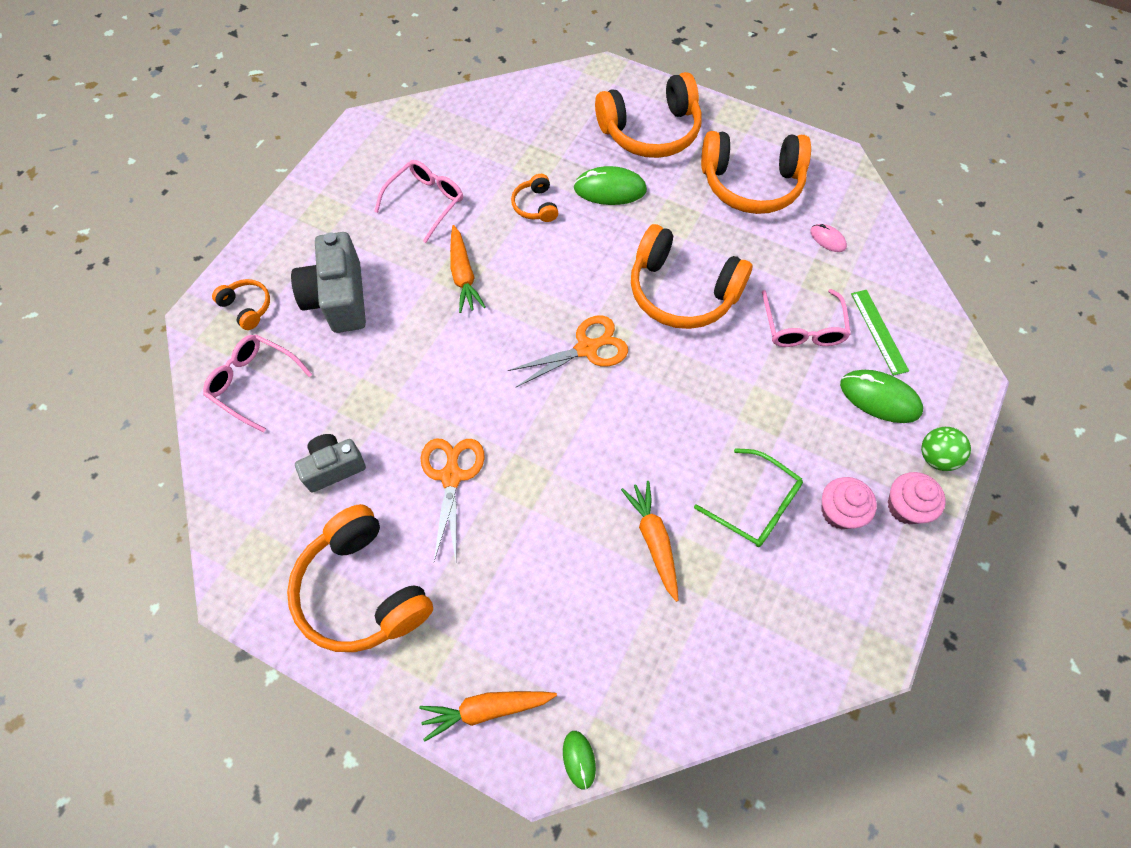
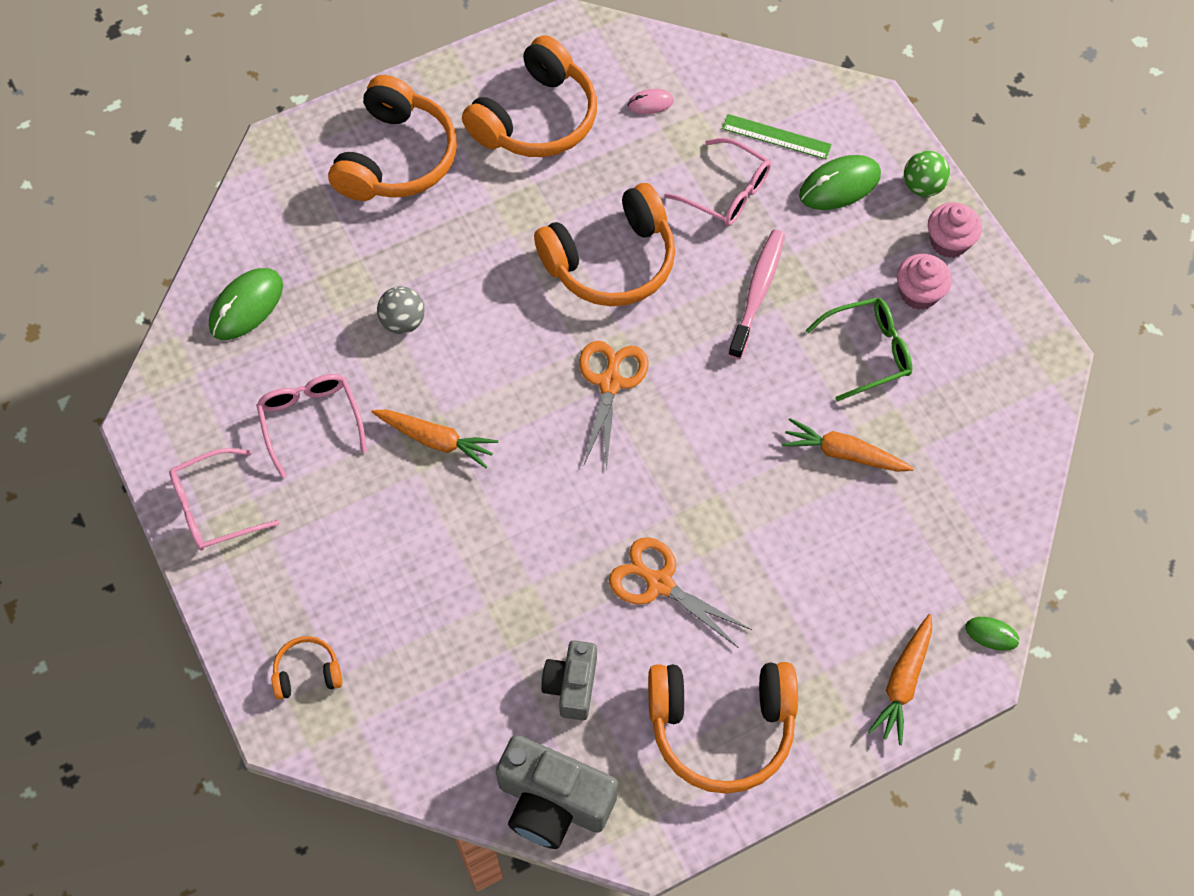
camera: 55 degrees left, 0 degrees up
(254, 383) = (412, 713): pink glasses -> pink glasses (214, 508)
(338, 298) = (369, 575): grey camera -> grey camera (553, 802)
(535, 206) = (403, 321): orange headphones -> grey ball
(610, 189) = (439, 242): green mouse -> green mouse (246, 306)
(739, 397) = (758, 292): none -> pink toothbrush

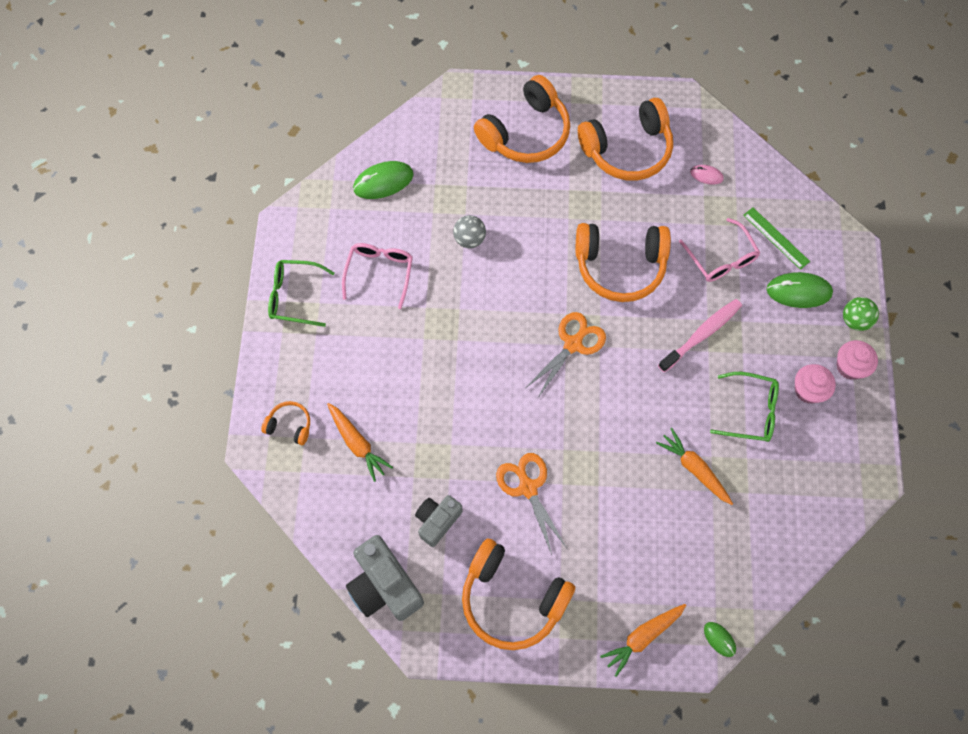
camera: 30 degrees right, 5 degrees up
(214, 508) = (294, 296): pink glasses -> green glasses
(436, 440) = (446, 324): orange carrot -> orange carrot (357, 443)

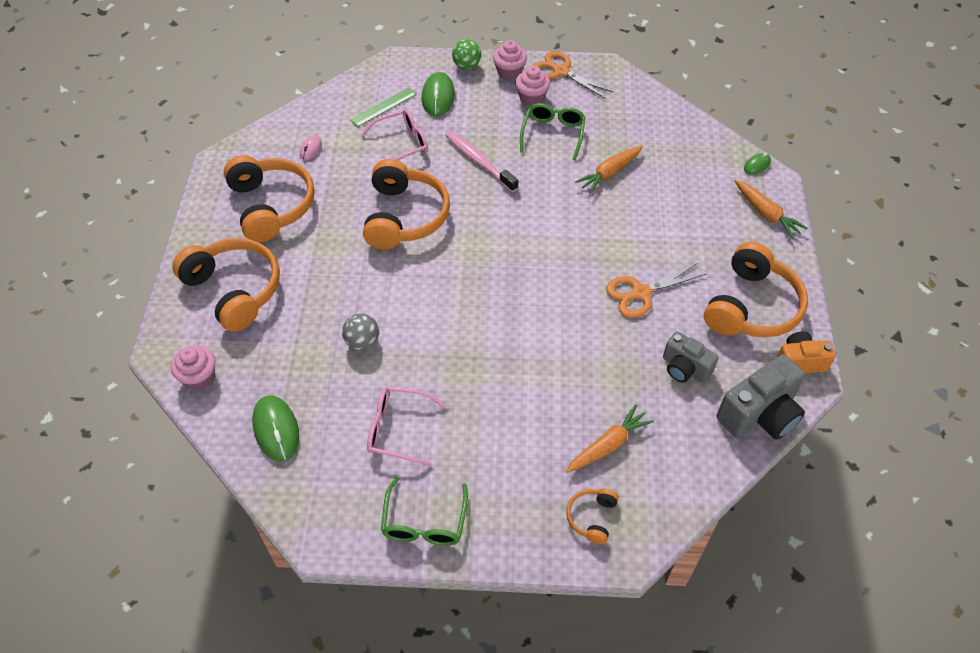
camera: 90 degrees left, 15 degrees down
(435, 120) = (199, 377): none -> pink cupcake
(443, 637) = (799, 362): none -> orange camera
(573, 344) = (488, 255): orange scissors -> orange scissors (561, 71)

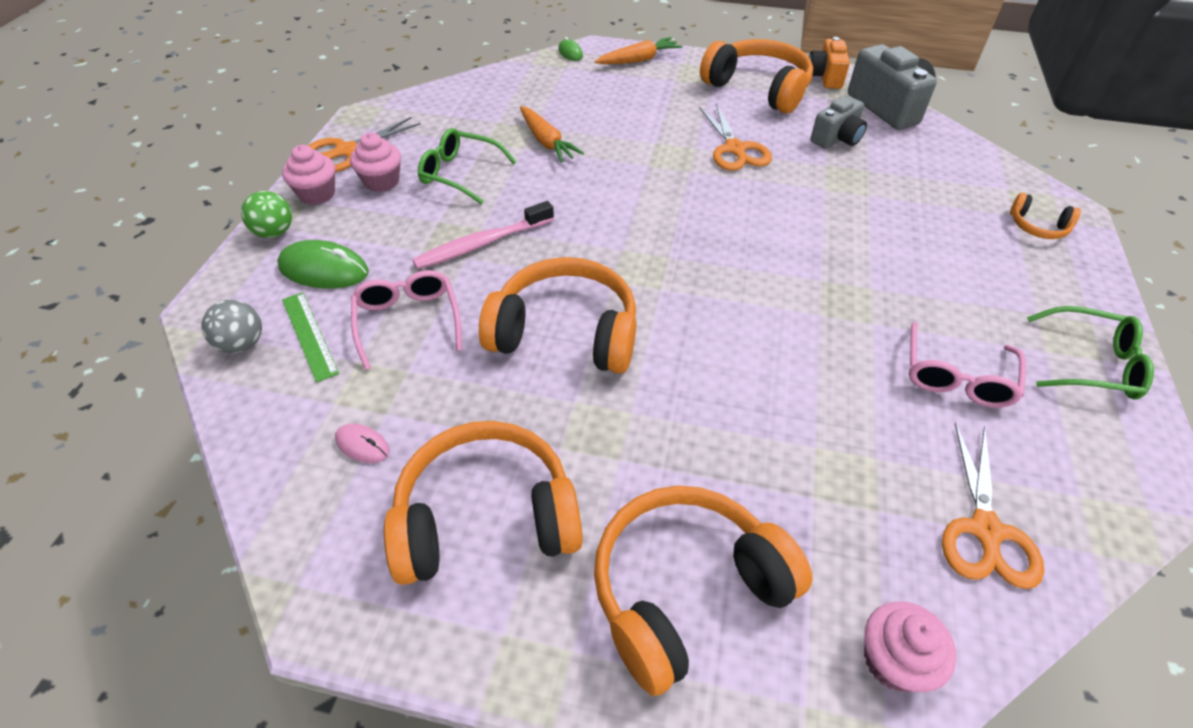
camera: 80 degrees left, 5 degrees down
(276, 429) = (985, 531): green mouse -> orange scissors
(362, 342) = (806, 404): grey ball -> grey ball (242, 344)
(608, 445) = (943, 202): orange carrot -> none

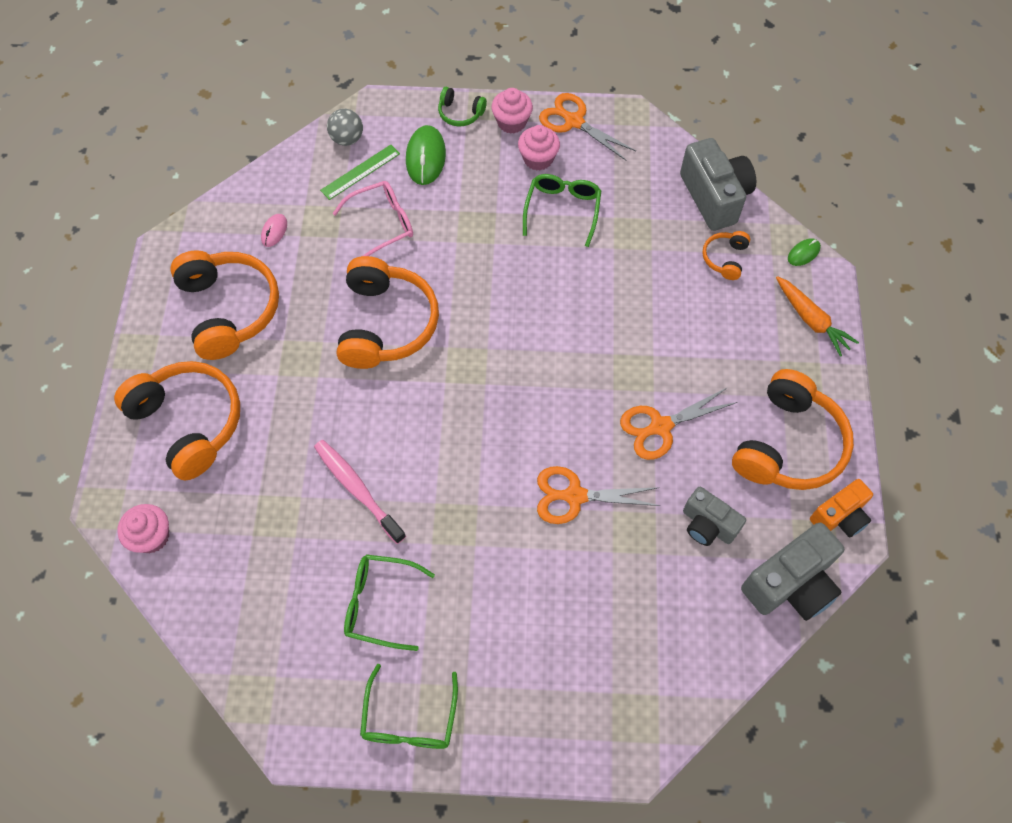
camera: 80 degrees right, 15 degrees up
(274, 232) = (460, 113): green ball -> green headphones
(481, 244) = (474, 248): pink toothbrush -> pink toothbrush (357, 489)
(490, 84) = (714, 197): none -> grey camera
(546, 142) = (628, 264): orange carrot -> none
(825, 77) = (839, 516): orange camera -> orange camera turned 150 degrees clockwise
(956, 377) = (380, 603): pink glasses -> green glasses
(985, 531) = (241, 603): orange scissors -> orange scissors (574, 496)
(1037, 227) = (596, 713): orange headphones -> orange headphones (725, 258)

